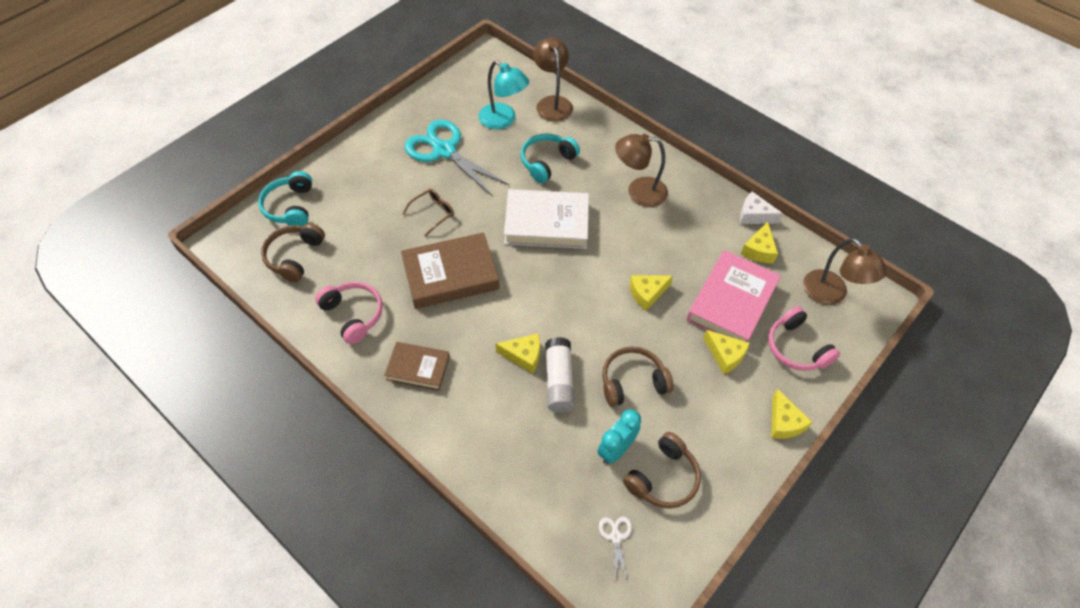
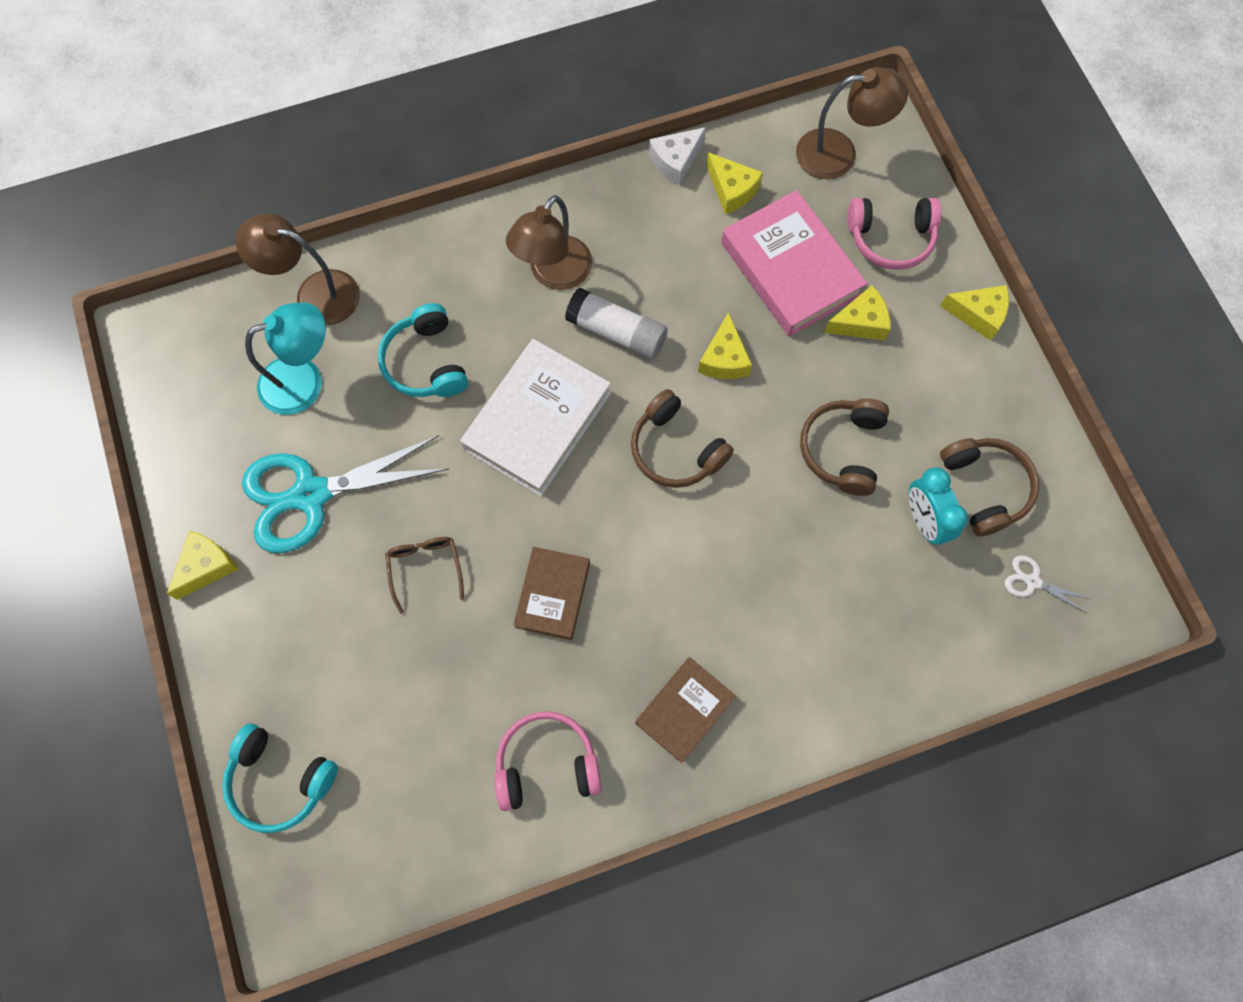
camera: 60 degrees left, 15 degrees up
(294, 256) = (386, 811): brown headphones -> brown headphones (675, 449)
(450, 275) = (553, 595): brown book -> brown book, size x0.60
(524, 355) = (737, 562): yellow cheese -> yellow cheese (206, 566)
(558, 380) = (796, 537): white glue stick -> white glue stick (616, 332)

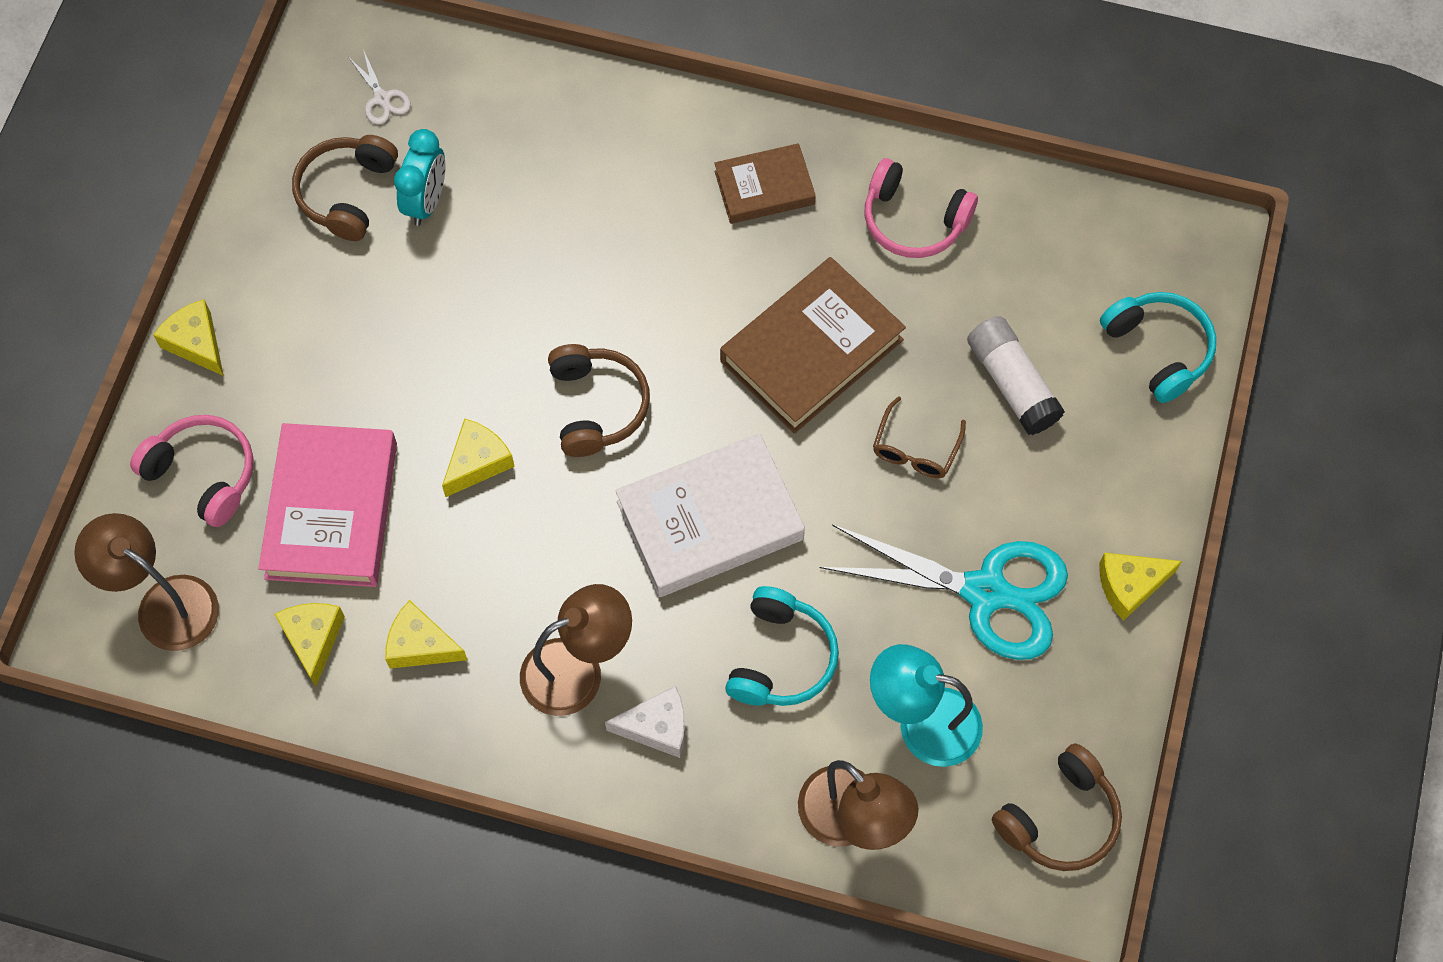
camera: 145 degrees left, 5 degrees down
(553, 595) = (811, 350): brown book -> brown book, size x1.67
(616, 332) = (562, 561): white glue stick -> white glue stick (1012, 383)
(676, 161) = (342, 716): white cheese -> white cheese (657, 727)
(842, 449) = (442, 306): brown headphones -> brown headphones (1060, 818)
(860, 322) = (314, 410): yellow cheese -> yellow cheese (420, 645)

